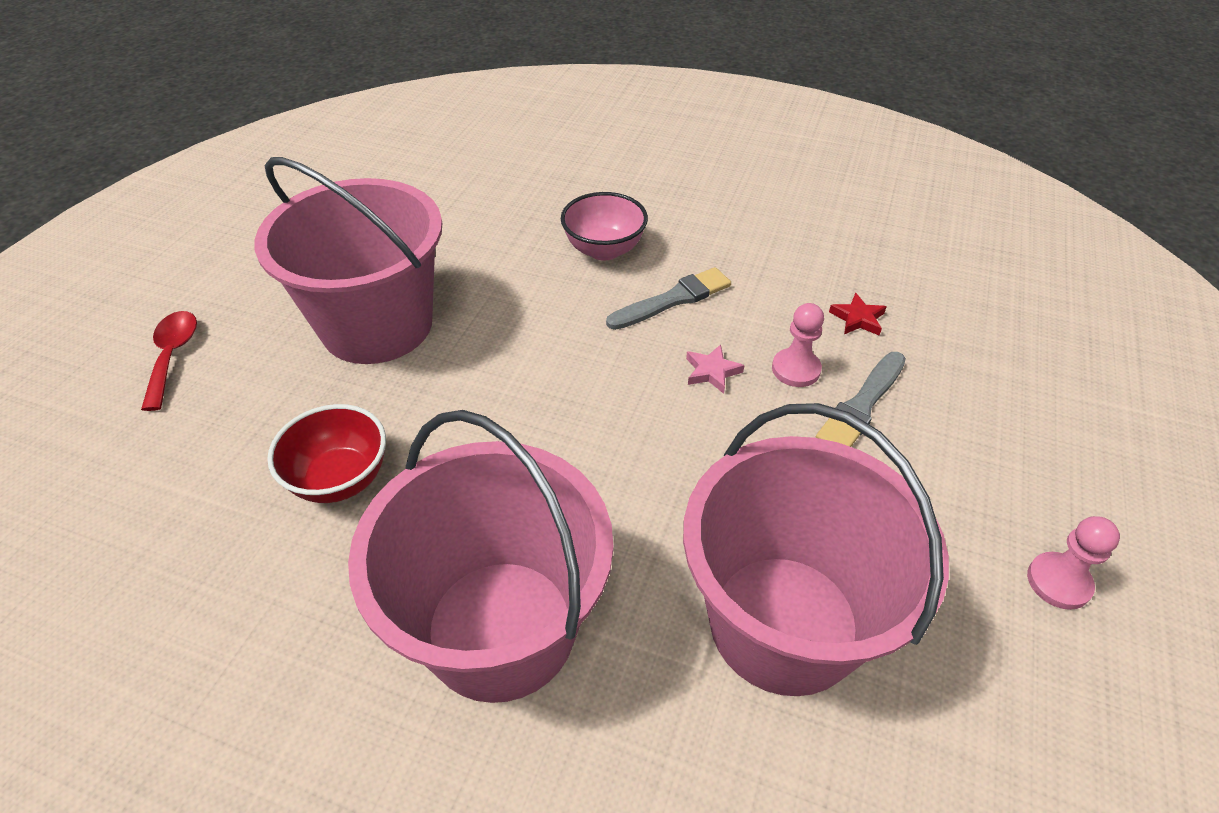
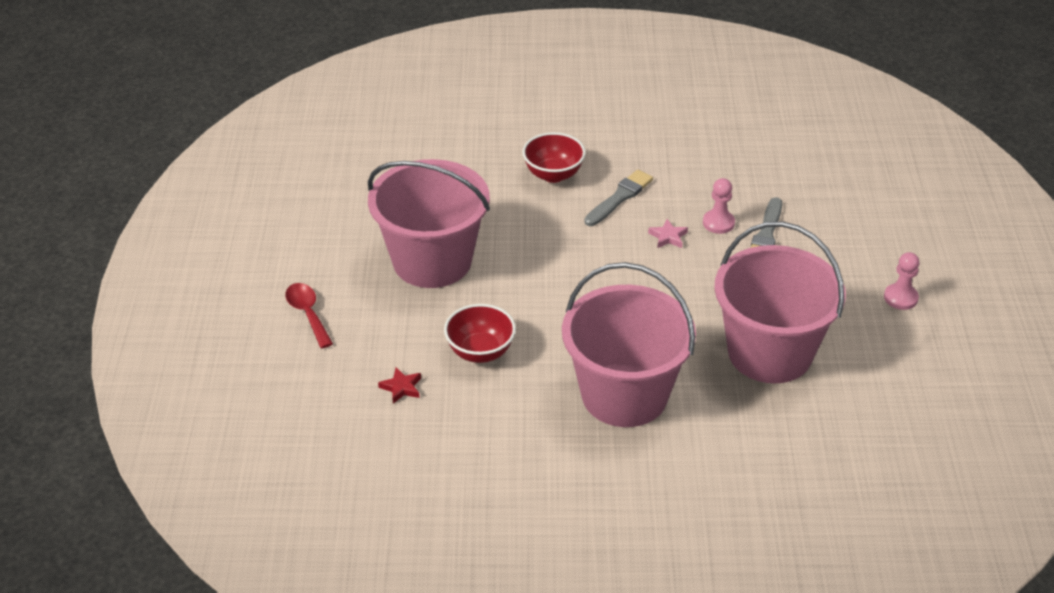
camera: 20 degrees left, 5 degrees down
(604, 250) = (553, 174): pink bowl -> red bowl
(857, 319) = (743, 182): red star -> red star (401, 387)

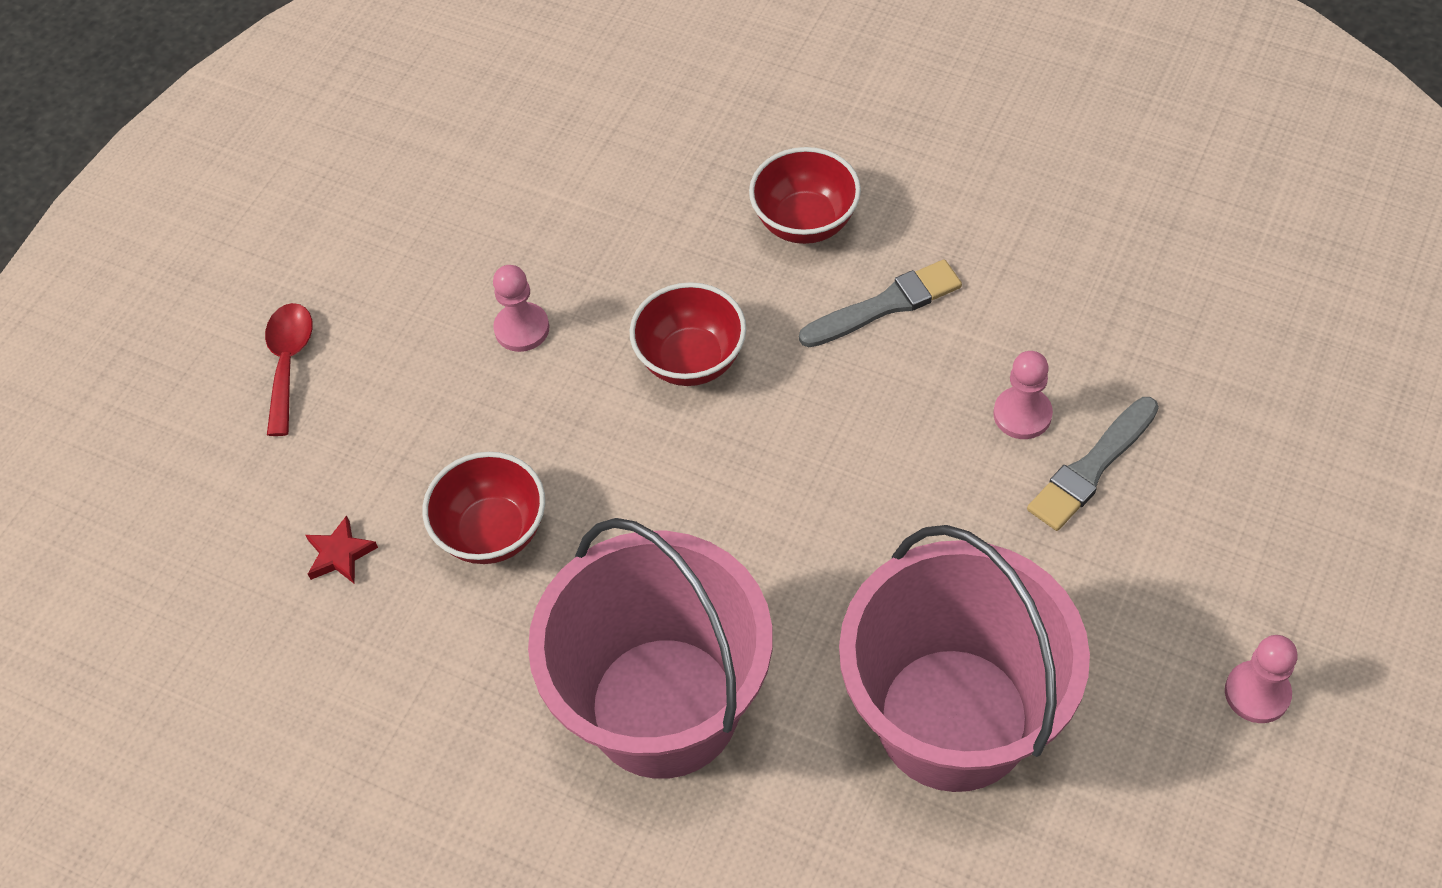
camera: 30 degrees right, 15 degrees up
(432, 261) = (522, 329): pink bucket -> pink pawn
(535, 248) = (691, 360): none -> red bowl
(668, 237) = (920, 413): pink star -> none

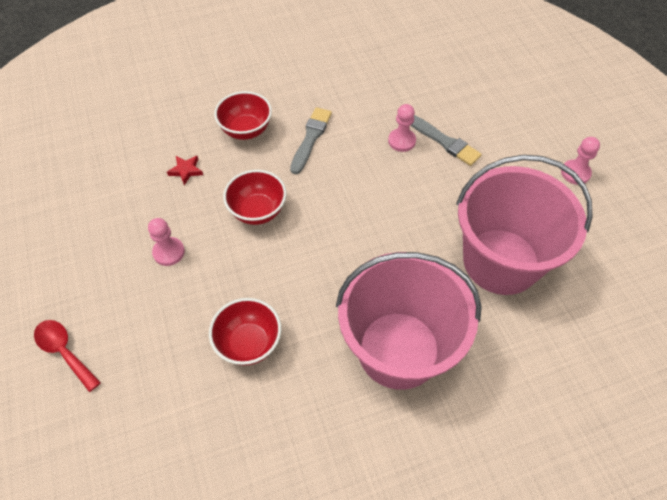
camera: 50 degrees left, 0 degrees up
(340, 554) = (186, 413): red star -> red star (186, 171)
(1092, 468) = (444, 141): grey brush -> grey brush turned 45 degrees counterclockwise

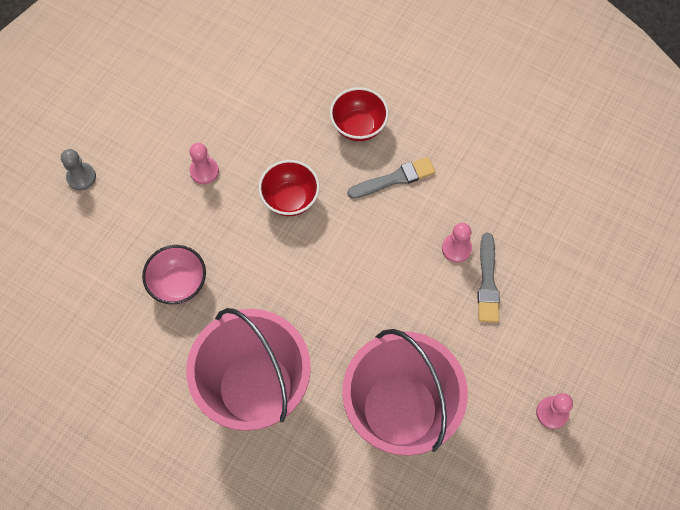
camera: 50 degrees right, 10 degrees up
(64, 351) = (81, 177): red spoon -> grey pawn
(186, 171) = (282, 119): red star -> none
(249, 343) = (179, 284): red bowl -> pink bowl

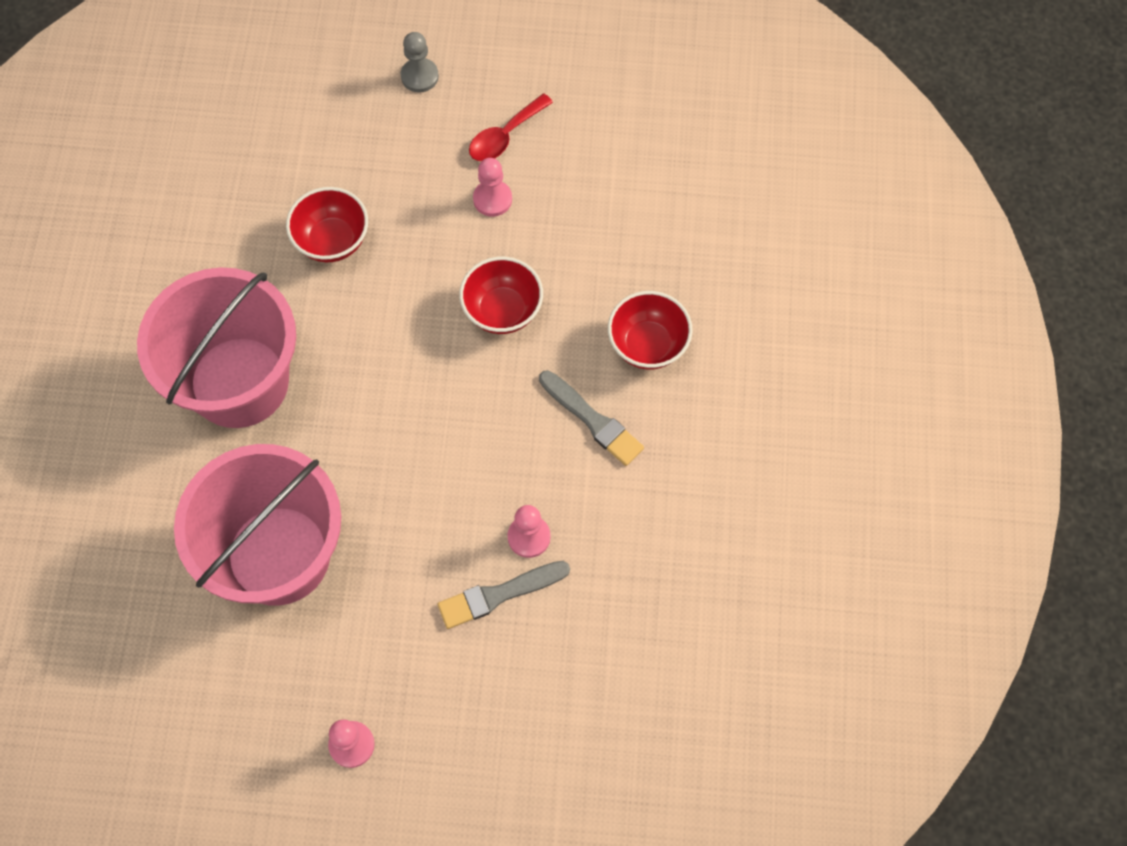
camera: 65 degrees right, 0 degrees up
(161, 144) = (505, 136): none -> red spoon
(179, 284) = (332, 241): pink bowl -> red bowl

